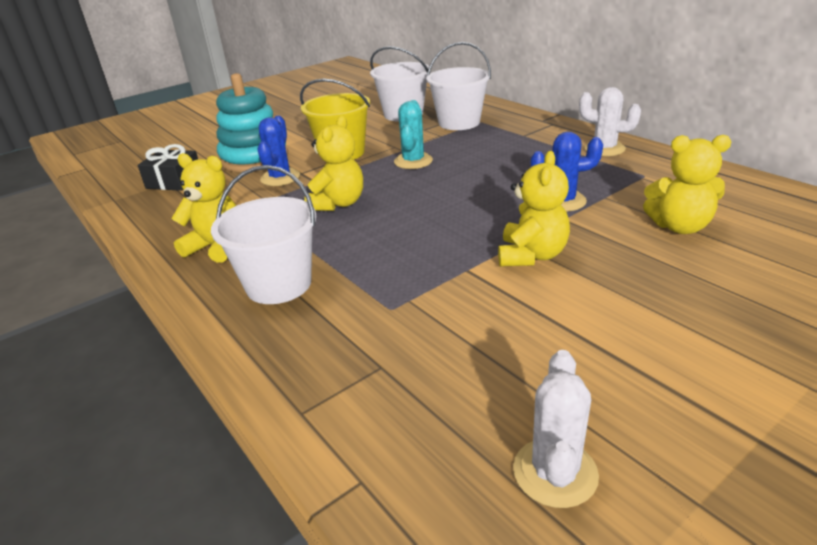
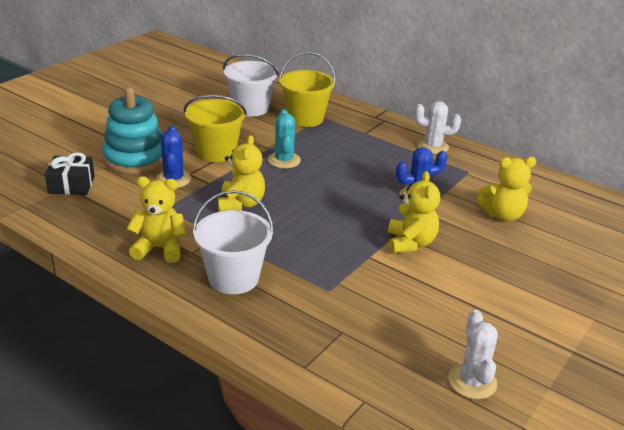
camera: 20 degrees left, 0 degrees up
(459, 122) = (305, 118): white bucket -> yellow bucket

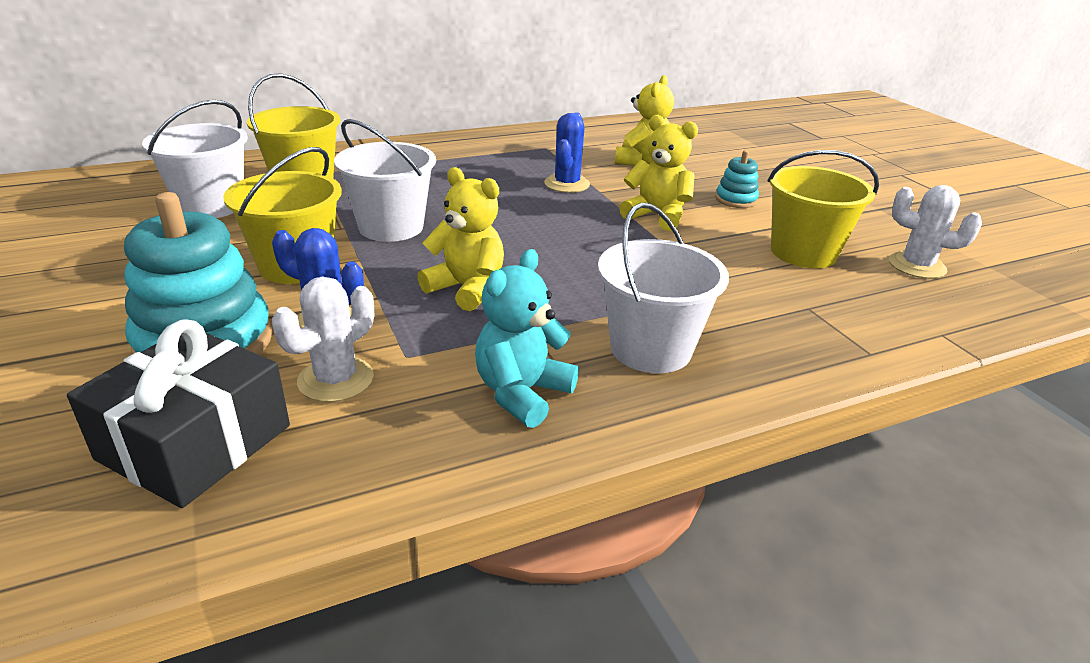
camera: 60 degrees left, 0 degrees up
(71, 185) = (195, 442): black gift -> black gift, size x1.51
(159, 248) = (522, 393): yellow teddy bear -> turquoise teddy bear
(284, 160) = (391, 227): turquoise cactus -> white bucket
(428, 318) = (803, 252): none -> yellow bucket
(433, 146) = (474, 145): white cactus -> white cactus (336, 379)
(487, 272) = (736, 200): none -> turquoise stacking toy

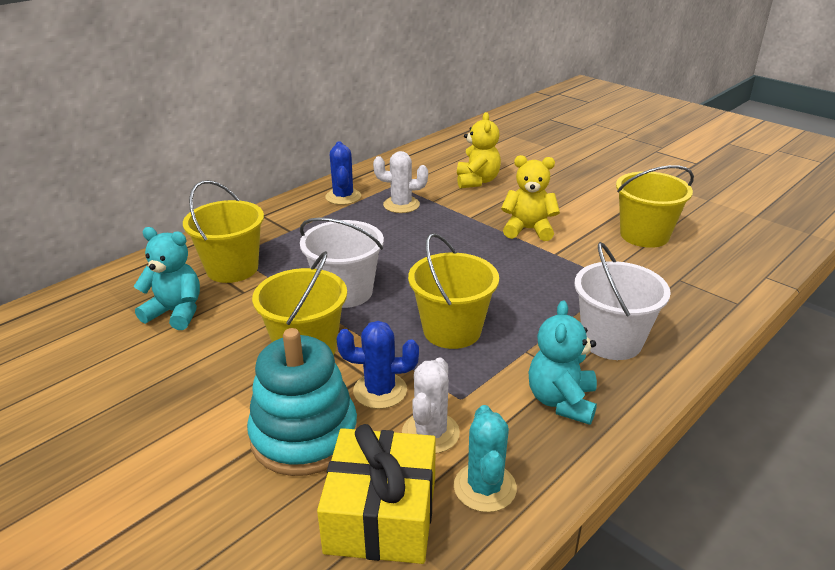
camera: 20 degrees left, 0 degrees up
(195, 442) = (381, 514): black gift -> yellow gift
(211, 206) = (176, 312): white bucket -> turquoise teddy bear
(336, 454) = (485, 487): none -> turquoise cactus
(467, 289) = (452, 330): yellow teddy bear -> yellow bucket
(567, 184) = (441, 216): blue cactus -> blue cactus (343, 197)
(736, 200) = (568, 201): turquoise stacking toy -> none
(916, 266) = (717, 227): white cactus -> white cactus (401, 205)

